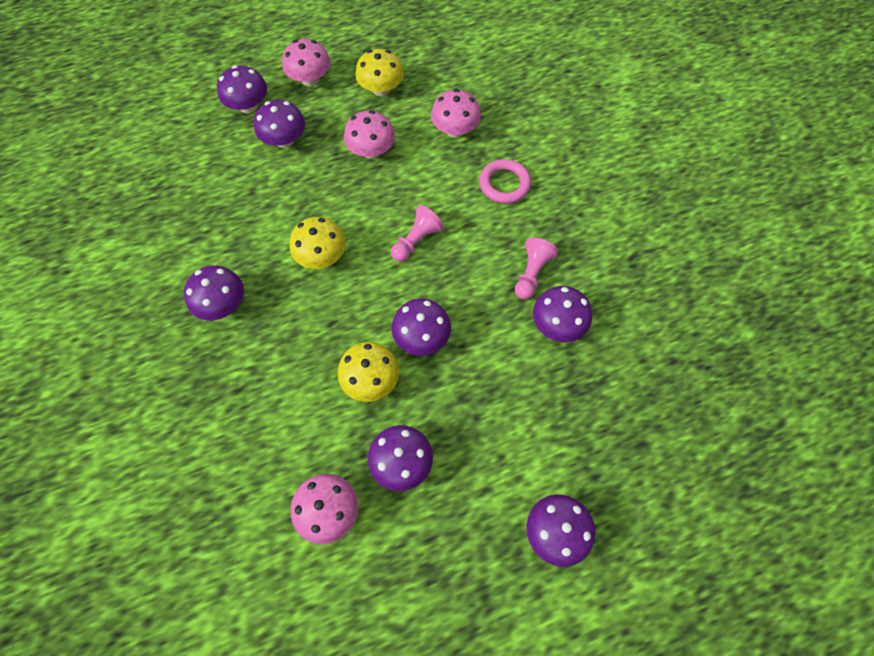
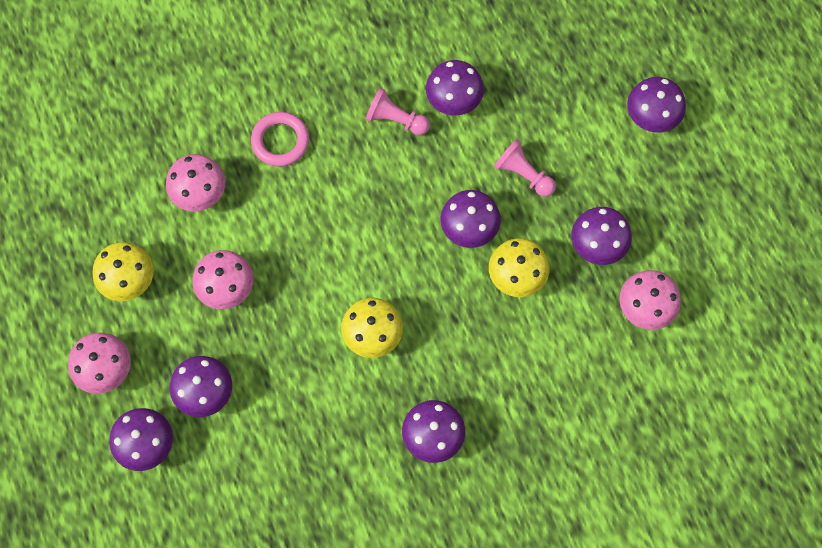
camera: 90 degrees left, 5 degrees up
(416, 241) = (354, 234): pink pawn -> pink pawn (523, 174)

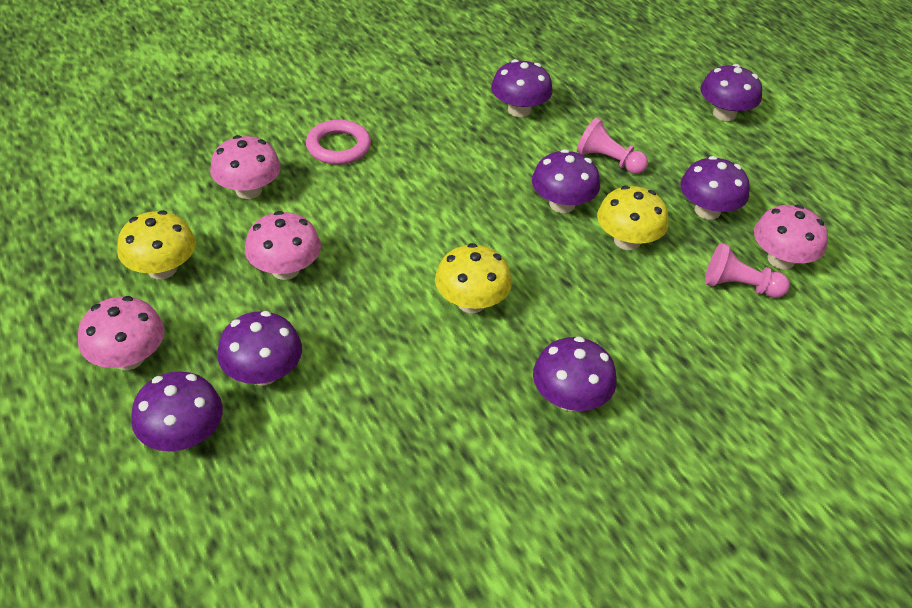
camera: 10 degrees left, 25 degrees down
(395, 120) = (461, 126): pink pawn -> pink pawn (739, 286)

